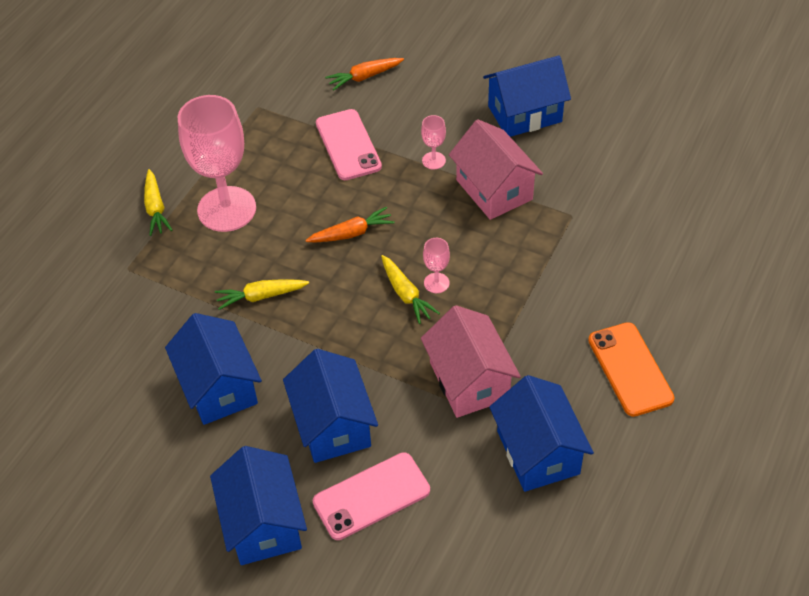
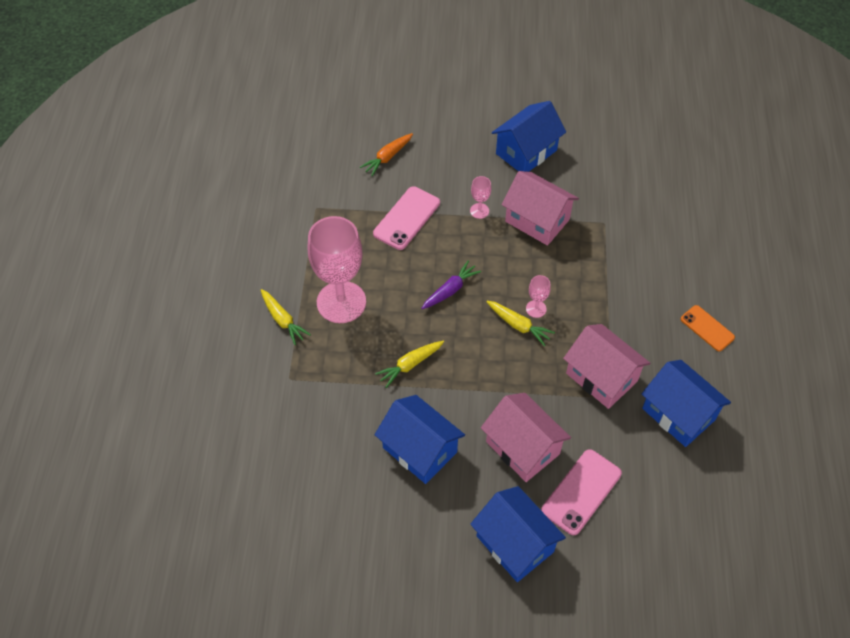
camera: 25 degrees left, 5 degrees up
(332, 425) = (522, 448): blue house -> pink house
(348, 145) = (407, 218): pink phone -> pink phone turned 75 degrees clockwise
(351, 233) = (450, 290): orange carrot -> purple carrot
(630, 369) = (707, 328): orange phone -> orange phone, size x0.66

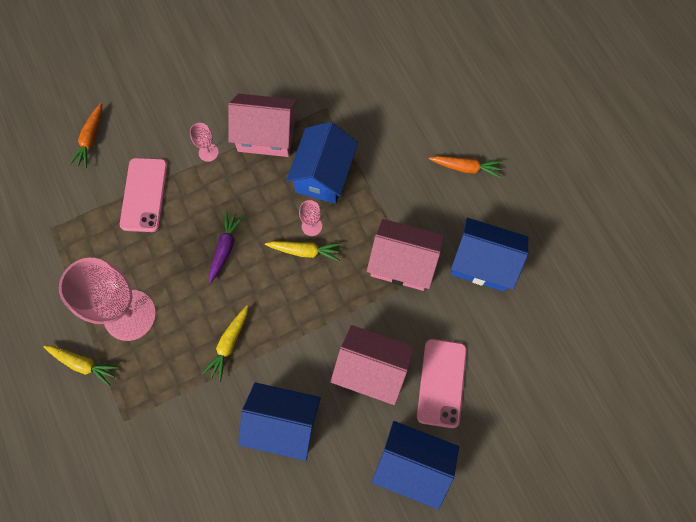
camera: 30 degrees left, 15 degrees up
(526, 152) = (219, 69): blue house -> blue house (323, 175)
(707, 328) = (465, 168): orange phone -> orange carrot

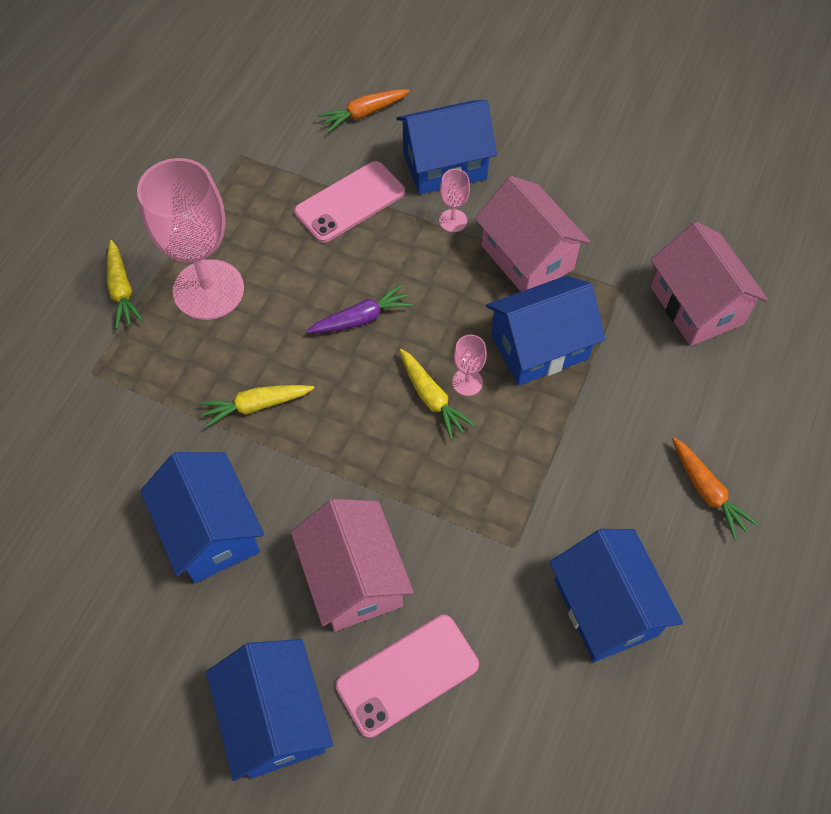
camera: 50 degrees right, 10 degrees down
(169, 127) = (444, 165): none -> blue house
(402, 263) = (515, 513): pink house -> pink house (696, 305)

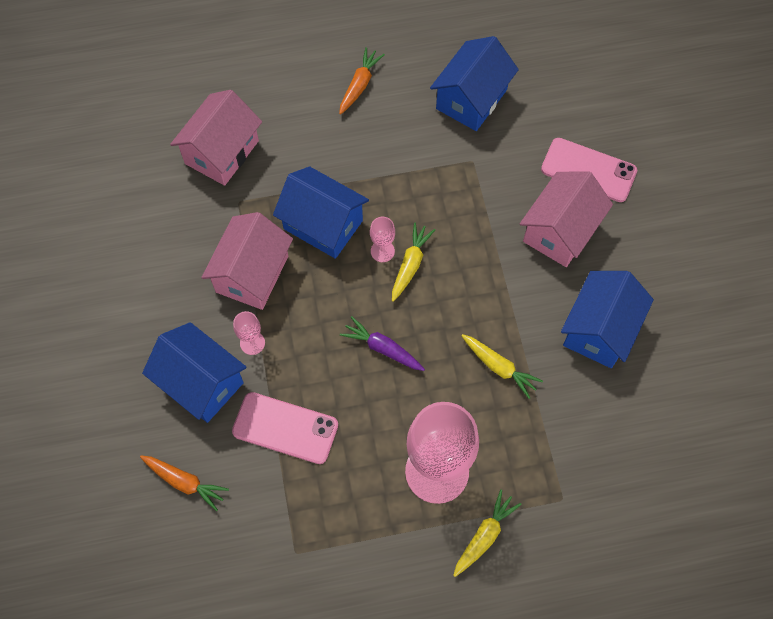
camera: 125 degrees left, 5 degrees up
(275, 718) = (665, 218): blue house -> none

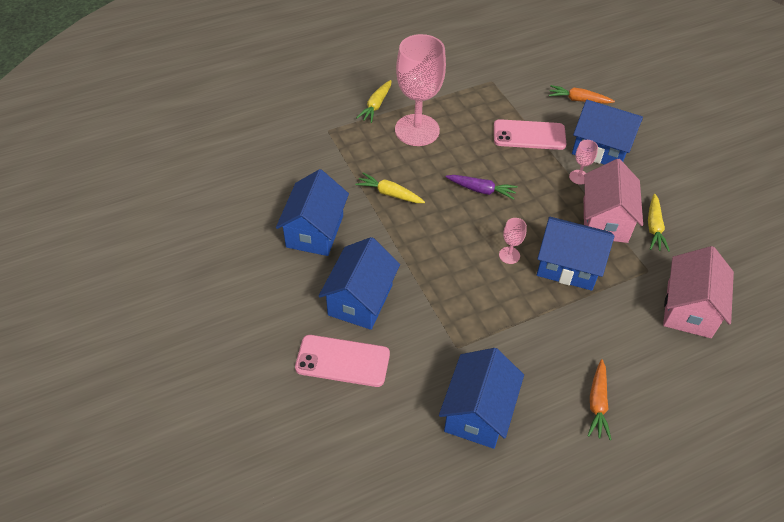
camera: 165 degrees right, 15 degrees down
(410, 265) = (482, 249): yellow carrot -> yellow carrot (654, 227)
(560, 231) = (360, 300): pink house -> blue house

